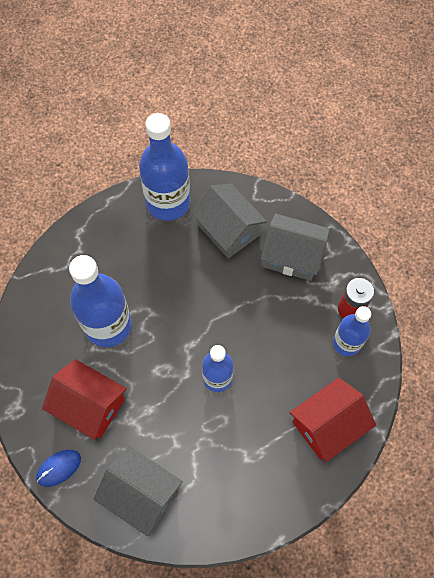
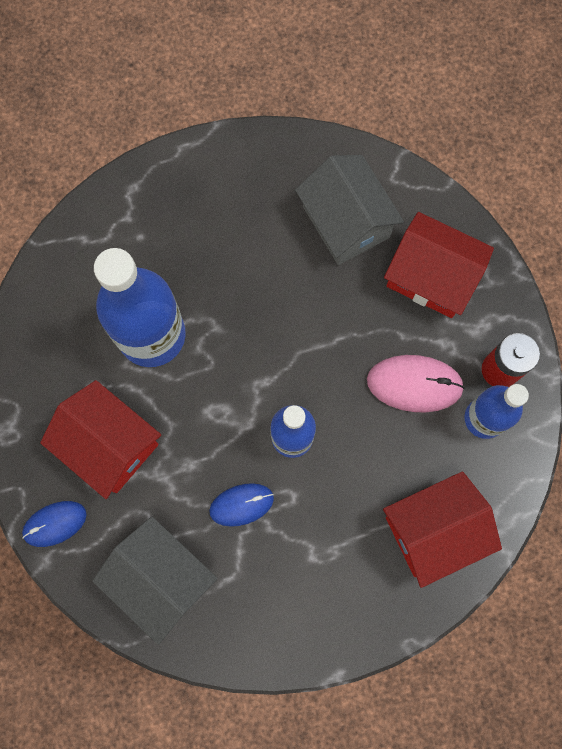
camera: 10 degrees right, 10 degrees up
(168, 203) = (266, 166): blue bottle -> none
(190, 431) = (241, 505): none -> blue mouse
(292, 256) = (431, 276): grey house -> red house
(294, 328) = (414, 384): none -> pink mouse

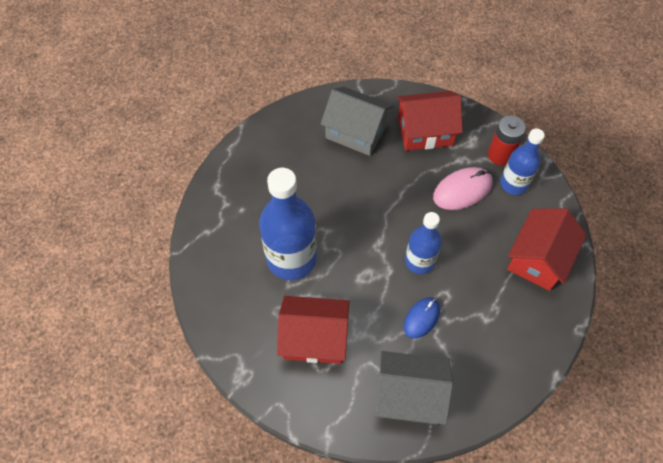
camera: 35 degrees left, 15 degrees down
(55, 523) = (316, 409): blue mouse -> none

